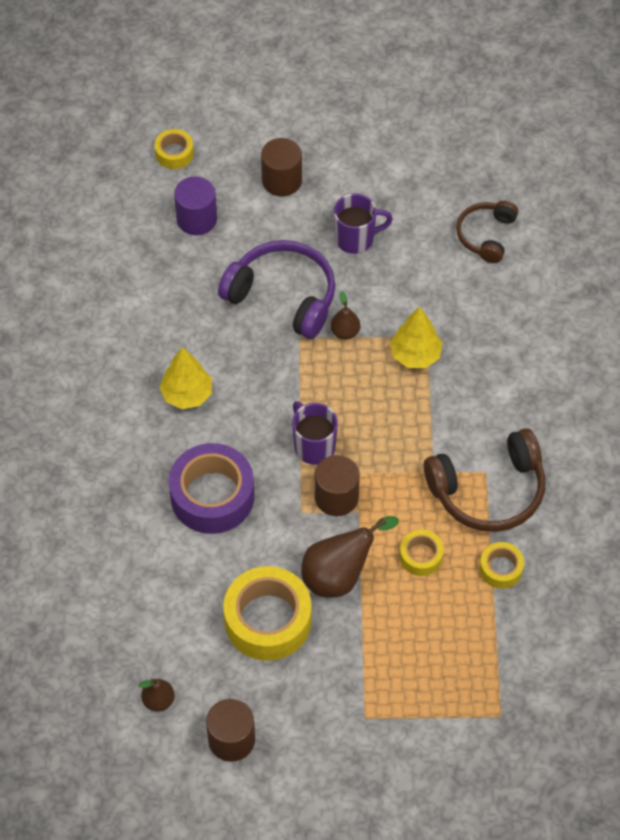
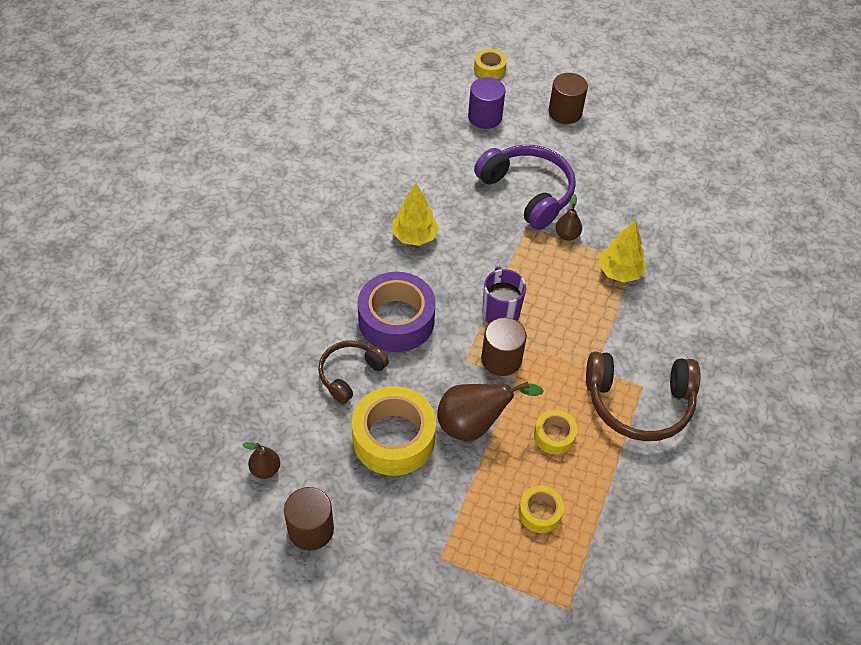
camera: 20 degrees right, 5 degrees down
(356, 238) = (606, 171): purple mug -> none
(486, 235) = (718, 203): brown headphones -> brown headphones (350, 374)
(501, 569) = (623, 474): yellow tape -> yellow tape (540, 512)

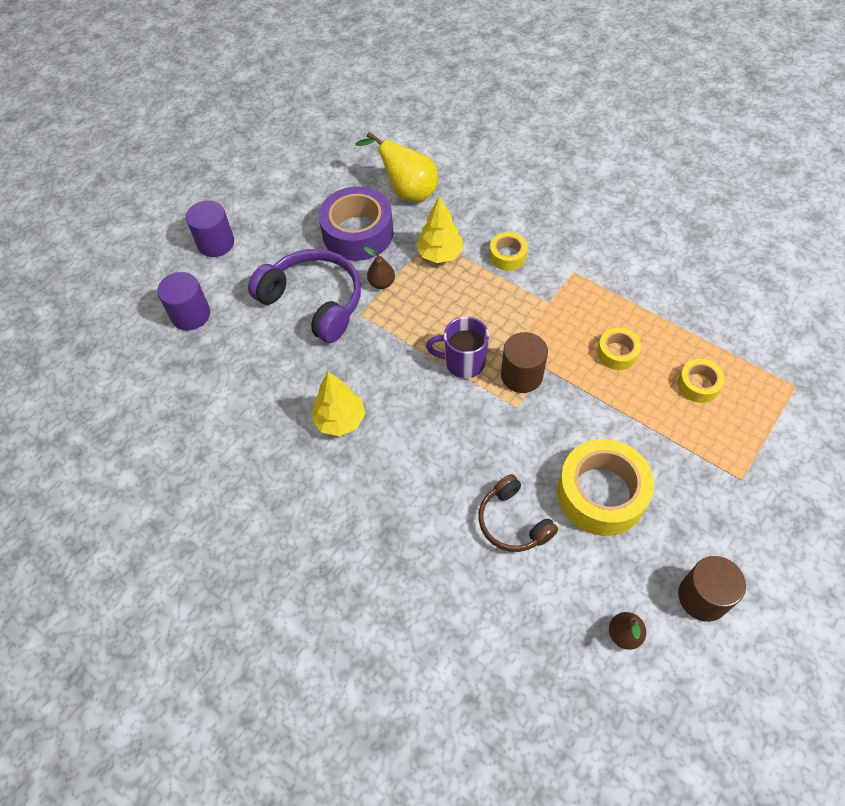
camera: 70 degrees left, 5 degrees up
(396, 320) = (451, 461): purple tape -> purple tape (358, 233)
(474, 424) = (595, 416): brown pear -> none
(489, 69) = (119, 293): yellow tape -> yellow tape (507, 256)
(528, 192) = (314, 302): purple headphones -> purple headphones turned 60 degrees clockwise
(565, 112) = (216, 243): brown cylinder -> purple cylinder
(639, 403) = (591, 279): brown headphones -> none
(687, 232) = (407, 191): none -> yellow pear

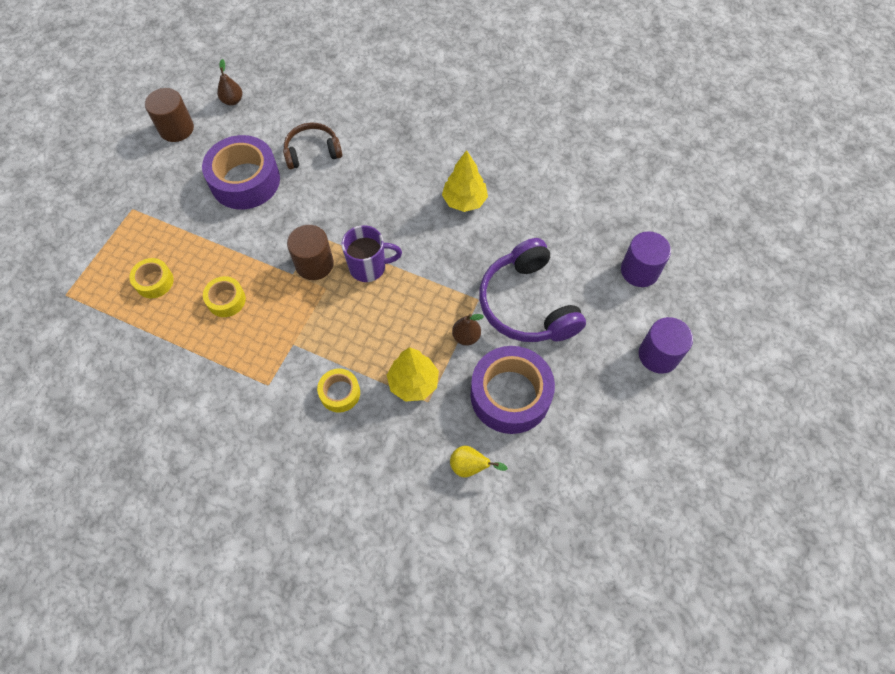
camera: 165 degrees right, 5 degrees up
(314, 302) = (527, 304): purple headphones -> purple headphones turned 45 degrees clockwise
(407, 191) = (470, 467): yellow pear -> yellow pear, size x0.53
(513, 522) = (312, 152): brown headphones -> brown headphones turned 60 degrees counterclockwise
(601, 494) = (245, 181): yellow tape -> purple tape

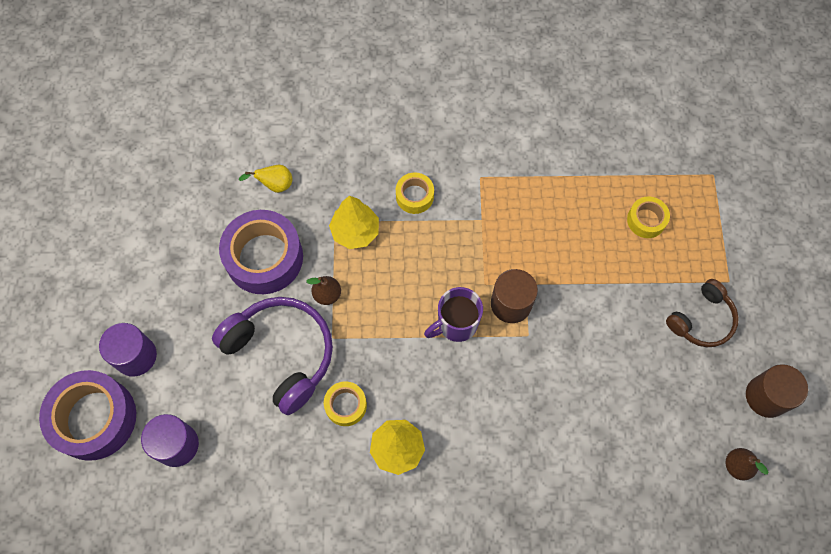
camera: 155 degrees right, 5 degrees up
(226, 300) = (568, 232): yellow tape -> yellow tape (346, 405)
(245, 181) = (643, 365): purple tape -> purple tape (94, 418)
(312, 152) = (598, 436): brown headphones -> brown headphones (702, 320)

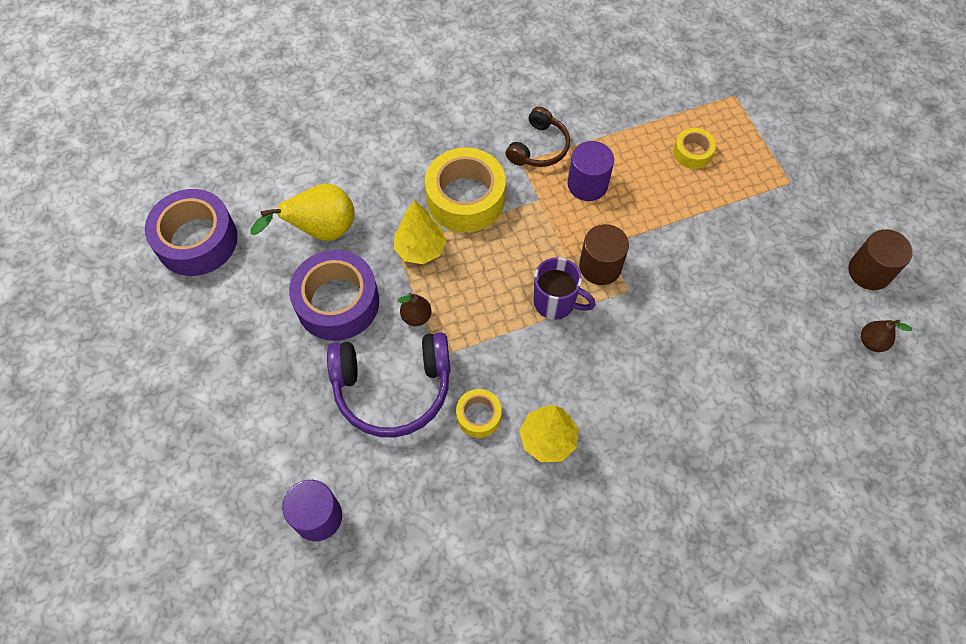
camera: 20 degrees left, 5 degrees down
(94, 418) = (217, 521): purple tape -> purple tape (197, 240)
(135, 356) = (238, 443): purple cylinder -> purple cylinder (587, 184)
(275, 185) = (321, 231): yellow pear -> yellow pear, size x1.87
(282, 353) = (393, 388): purple headphones -> purple headphones turned 150 degrees clockwise
(414, 196) = (465, 198): yellow tape -> yellow tape, size x1.98
(456, 324) = (555, 302): purple mug -> purple mug turned 105 degrees counterclockwise
(702, 320) = (781, 223): brown headphones -> brown headphones (539, 147)

